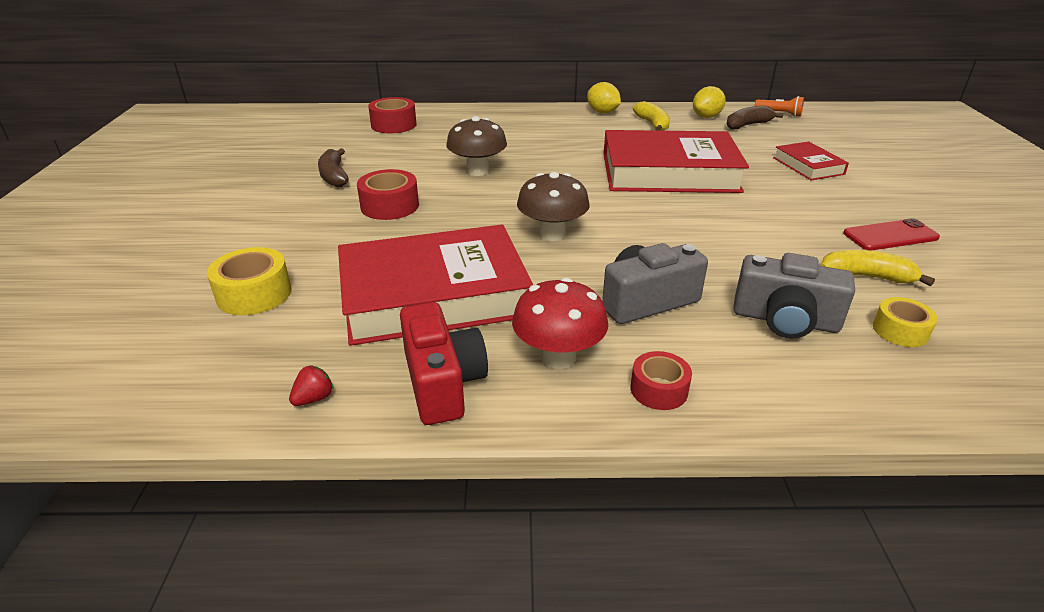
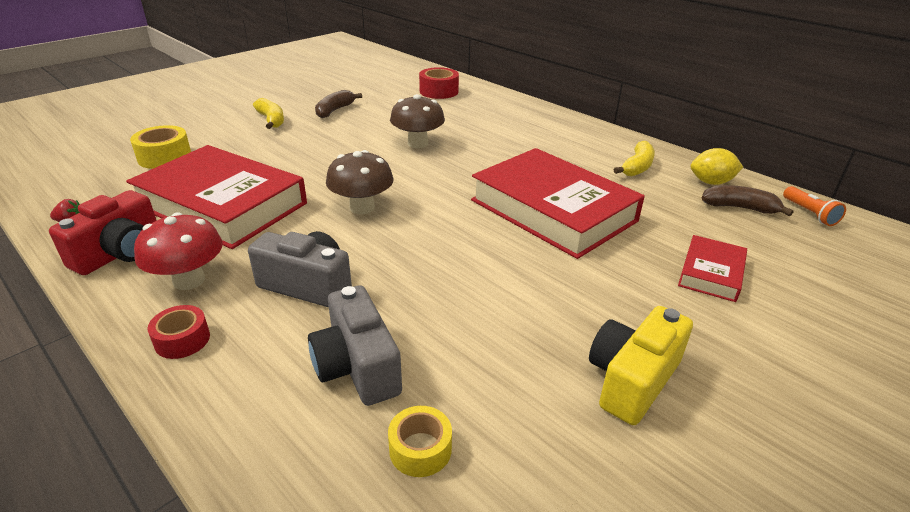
camera: 45 degrees right, 0 degrees up
(390, 206) = (320, 142): red tape -> none
(602, 112) = (615, 140): yellow lemon -> none
(867, 276) = (510, 391): yellow banana -> yellow banana (271, 120)
(890, 236) = (632, 380): red phone -> yellow camera

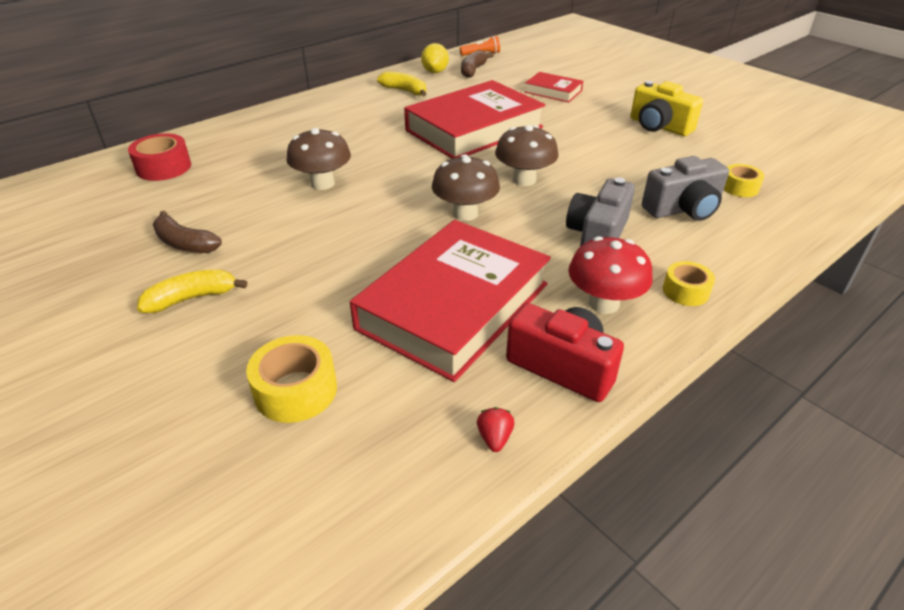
camera: 85 degrees left, 5 degrees up
(182, 340) = (685, 291): red tape -> yellow tape
(431, 241) = (524, 180): none -> brown mushroom

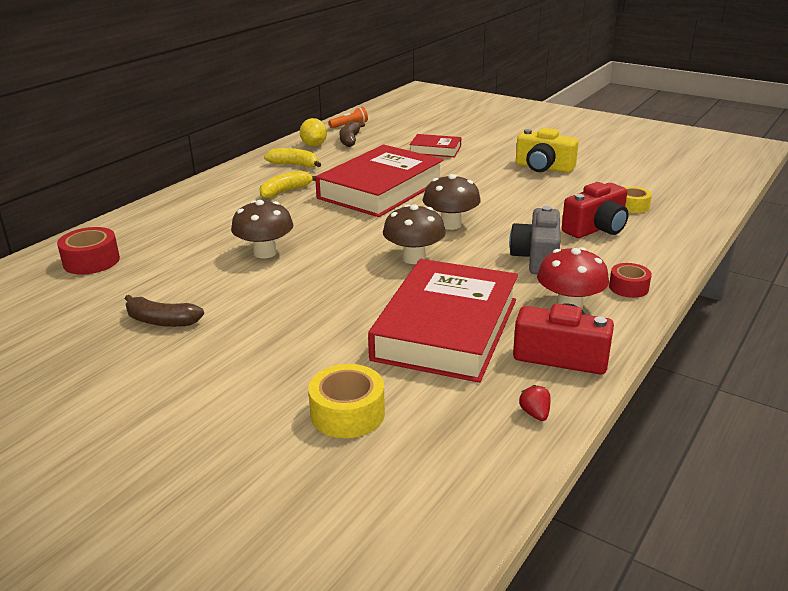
camera: 15 degrees left, 10 degrees down
(192, 298) = (201, 363): yellow banana -> yellow banana (286, 191)
(683, 209) = (596, 228): grey camera -> red camera
(685, 291) = (628, 287): yellow tape -> red tape

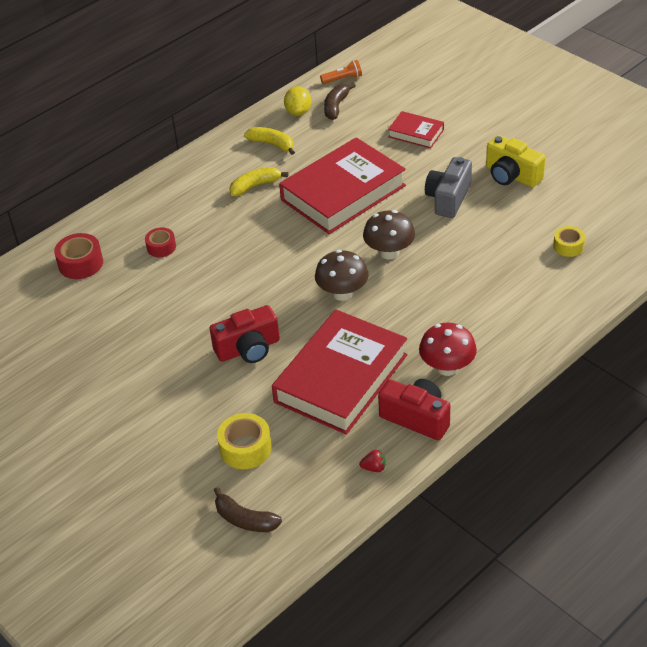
camera: 15 degrees right, 15 degrees up
(161, 321) = (129, 341): brown banana -> brown banana (245, 519)
(265, 253) = (221, 270): brown mushroom -> none
(535, 414) = (374, 468): red strawberry -> red strawberry turned 90 degrees clockwise
(537, 258) = (447, 306): grey camera -> grey camera (448, 198)
(596, 228) = (518, 274): red camera -> red camera (248, 348)
(628, 287) = (507, 352): red tape -> red tape (161, 247)

